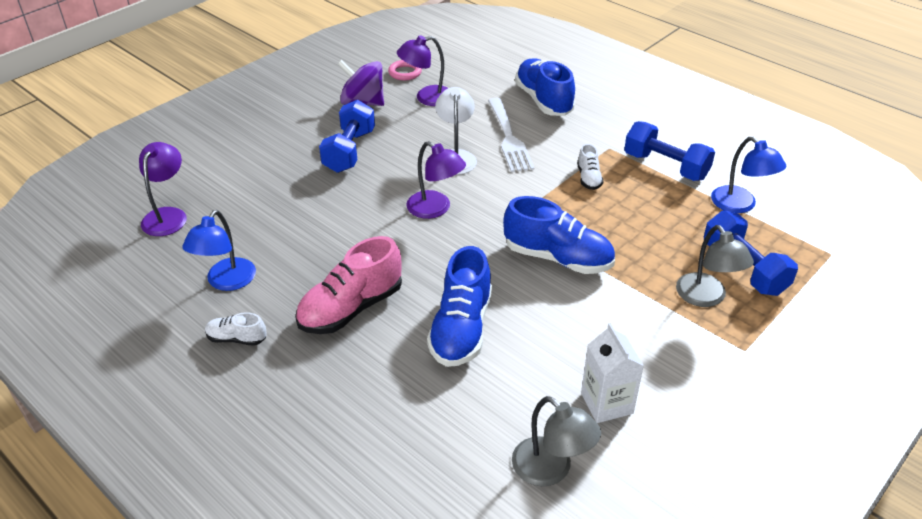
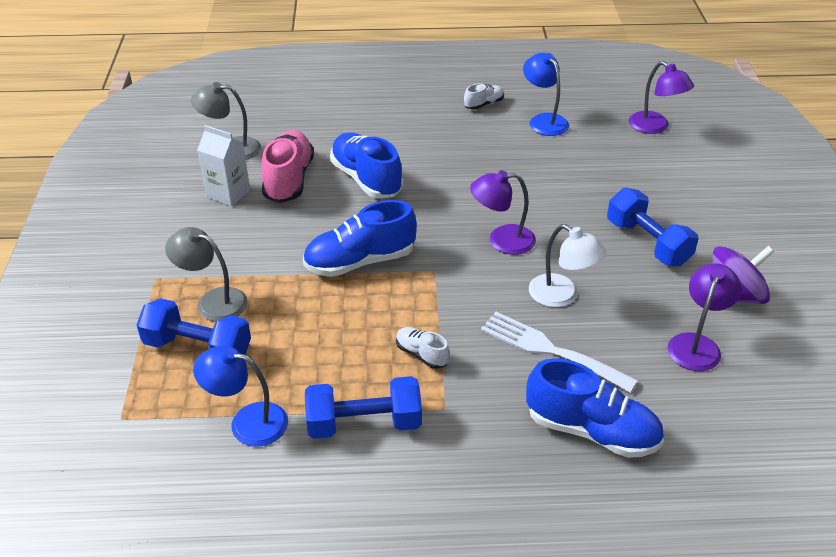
camera: 135 degrees right, 0 degrees up
(351, 308) = (449, 151): pink shoe -> pink shoe (289, 180)
(405, 73) = (775, 362): pink ring -> none

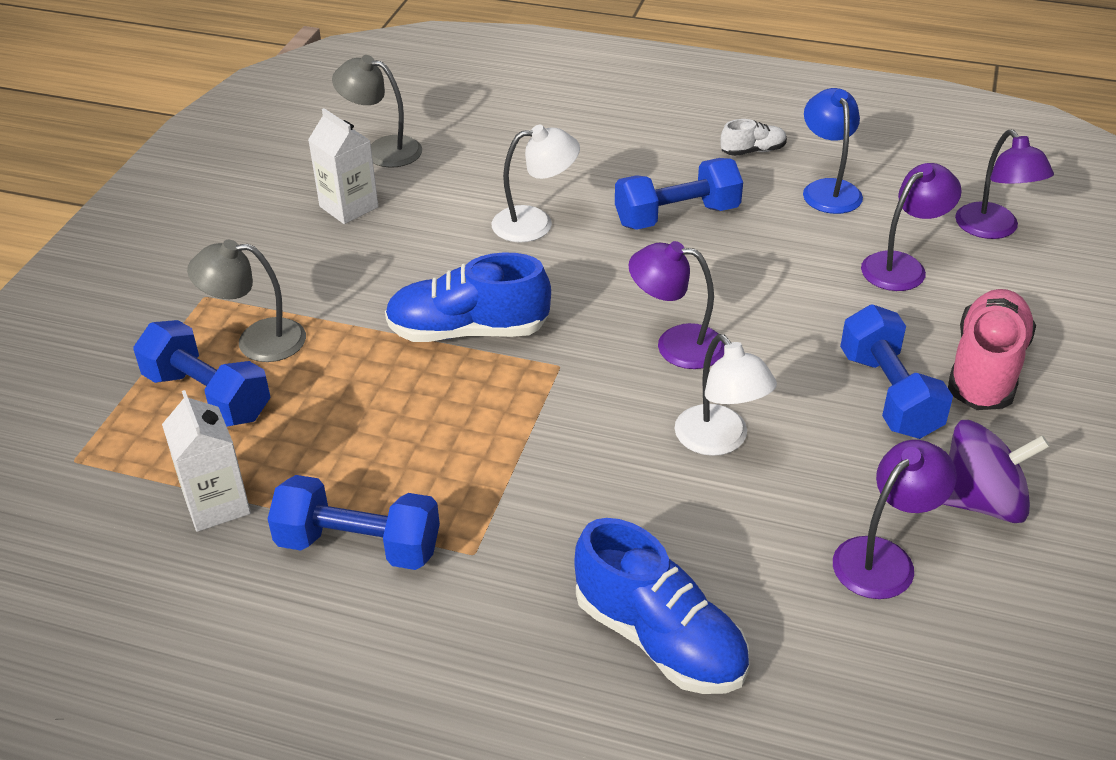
camera: 20 degrees right, 0 degrees up
(213, 301) = (257, 341): grey lamp -> grey lamp turned 45 degrees counterclockwise
(247, 422) = (217, 504): blue lamp -> white carton
(289, 180) = (434, 204): pink shoe -> pink shoe (986, 369)
(366, 179) = (535, 223): blue shoe -> white lamp
(421, 354) = (482, 473): white shoe -> none
(458, 156) = (677, 216): none -> blue dumbbell
(550, 350) = (661, 512): white fork -> none
(614, 161) = (902, 266): none -> purple lamp

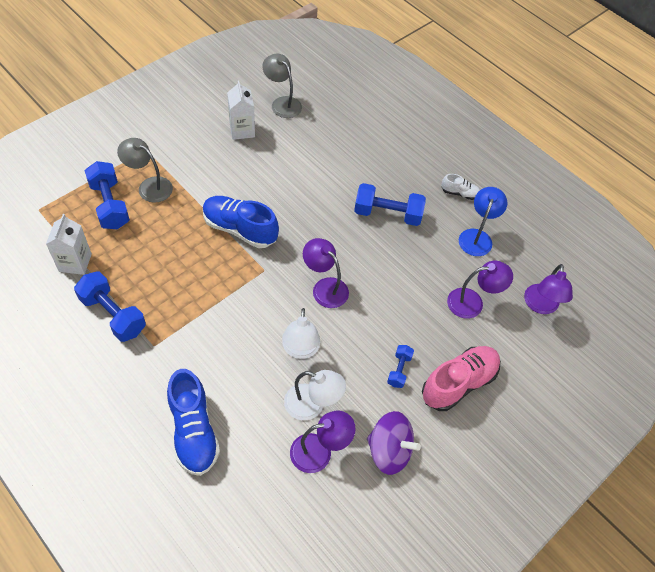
camera: 25 degrees right, 15 degrees up
(535, 223) = (318, 183): white lamp -> white lamp (312, 405)
(889, 394) = (399, 370): blue dumbbell -> blue dumbbell, size x0.54

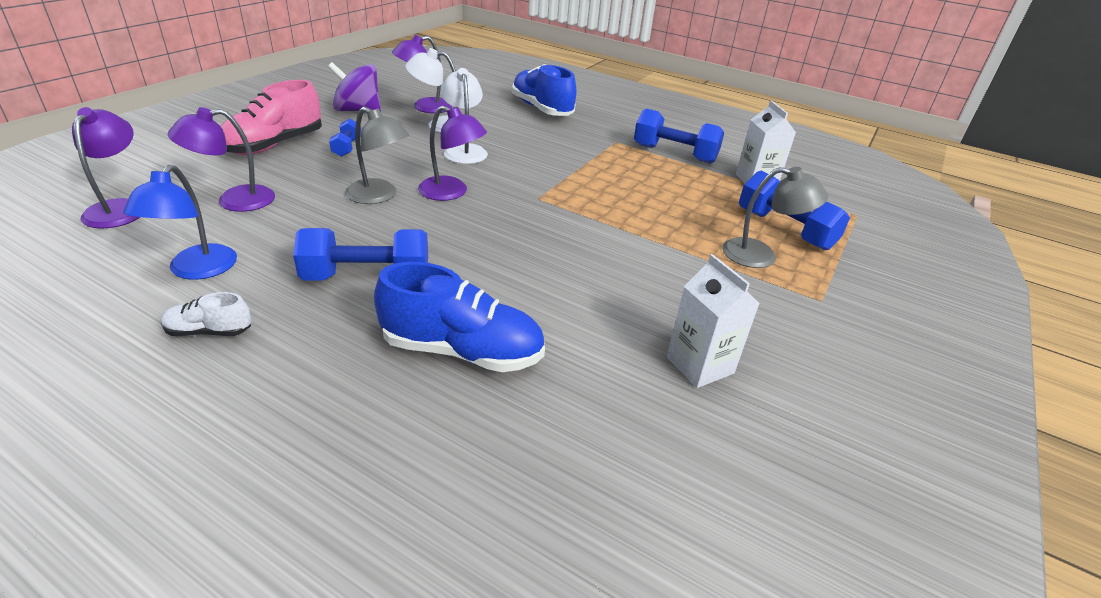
camera: 165 degrees right, 20 degrees down
(240, 229) = (596, 229): blue shoe -> blue shoe (462, 351)
(282, 103) = (661, 449): grey lamp -> grey lamp (379, 196)

